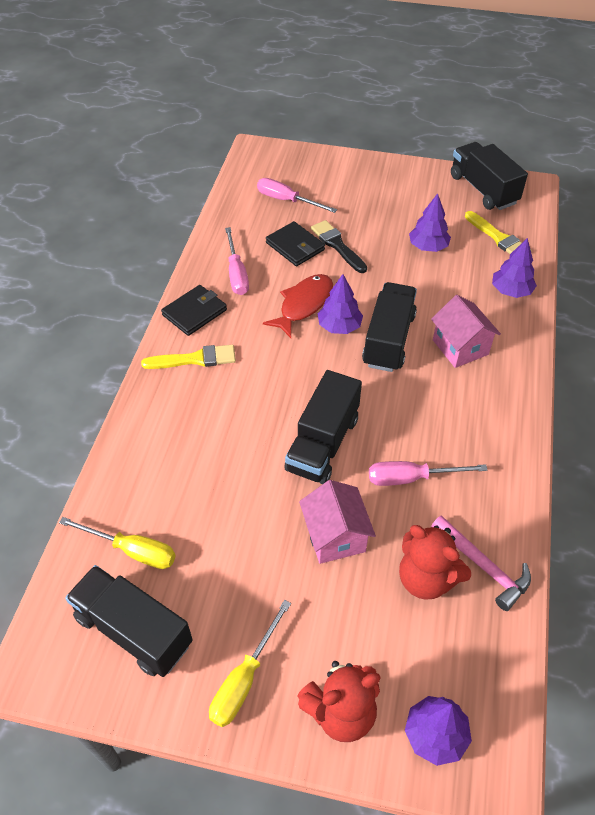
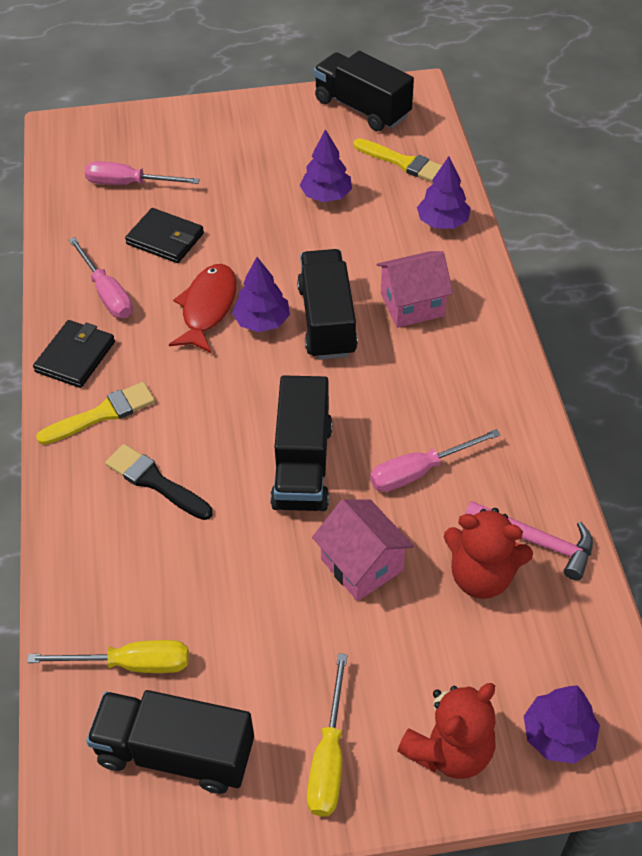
camera: 20 degrees left, 0 degrees up
(337, 245) = (217, 223): black brush -> black brush (155, 482)
(460, 347) = (412, 305): pink house -> pink house turned 60 degrees counterclockwise

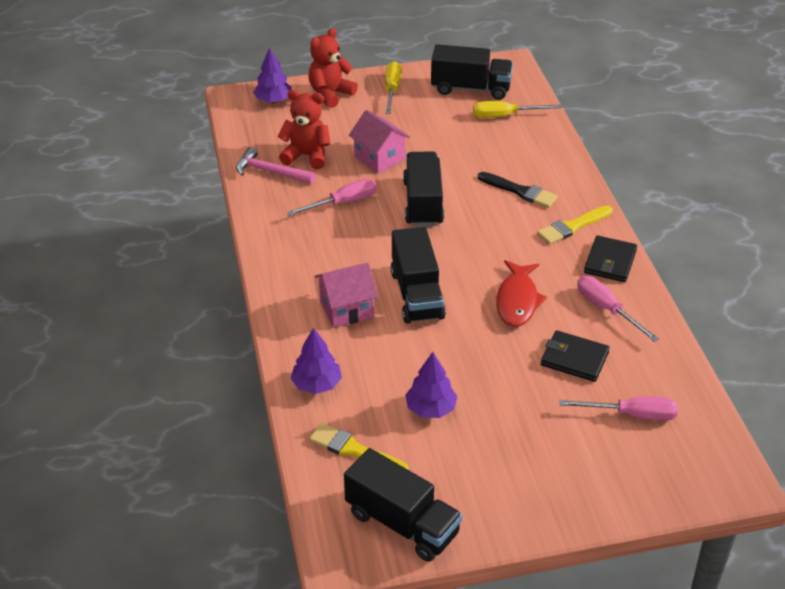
camera: 175 degrees right, 10 degrees down
(262, 321) = (470, 292): purple tree -> none

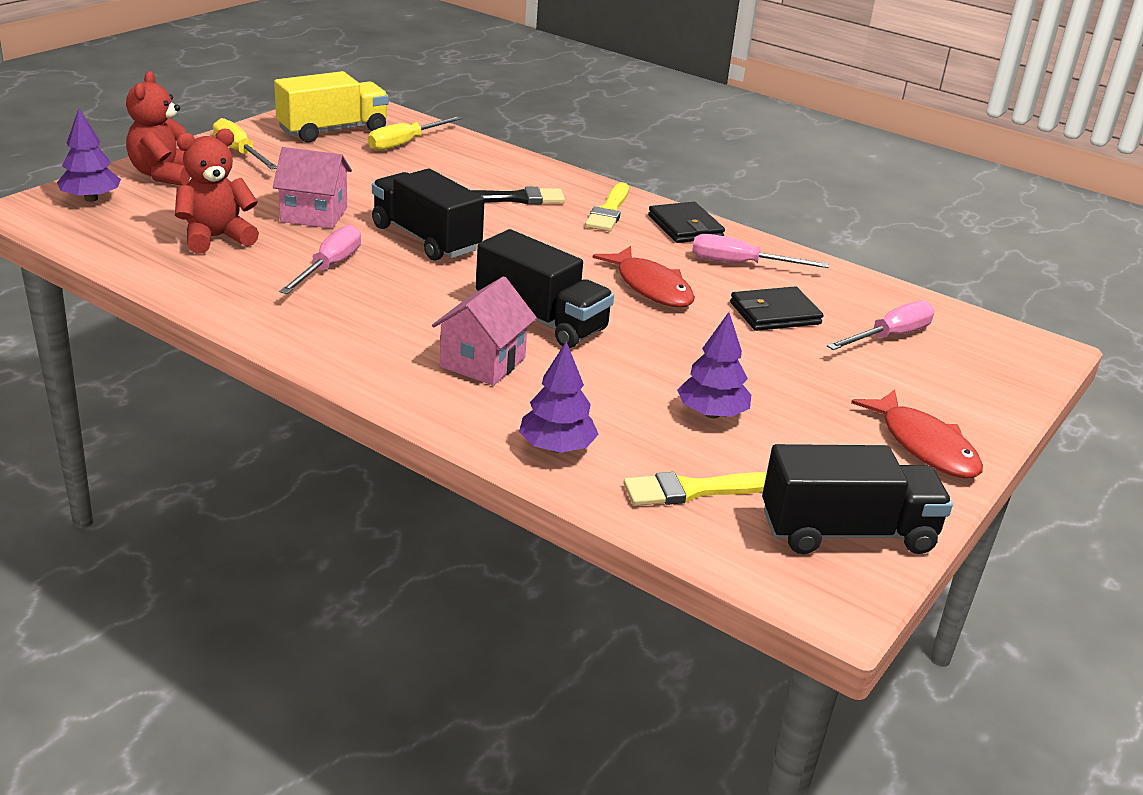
camera: 45 degrees left, 10 degrees down
(270, 172) = (187, 266): pink hammer -> none
(470, 89) = (333, 131): black truck -> yellow truck
(532, 500) = (924, 445): none -> red fish

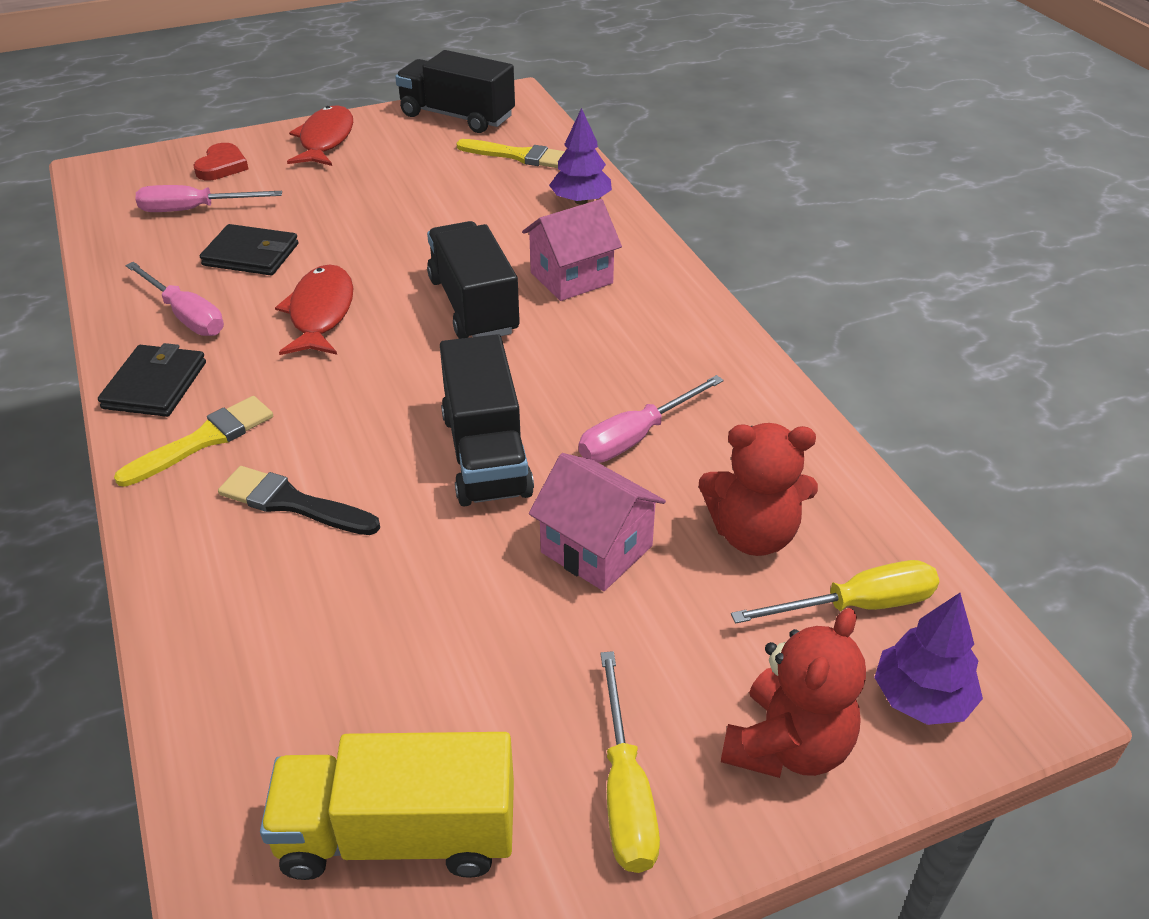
camera: 145 degrees left, 10 degrees up
(405, 143) = (304, 729): yellow screwdriver -> yellow screwdriver (856, 606)
(711, 413) = (438, 193): purple tree -> none
(955, 384) = (222, 166): none -> red heart

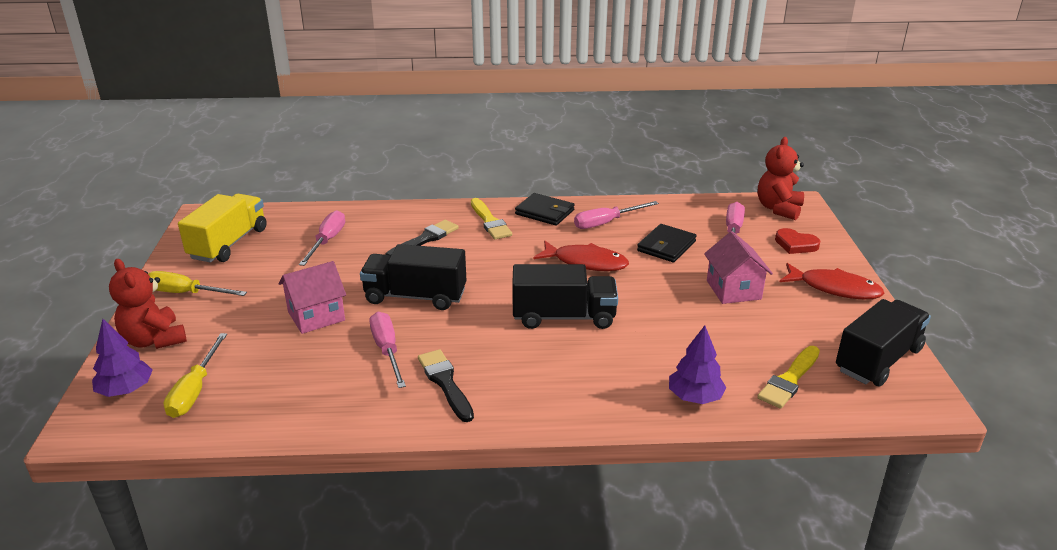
camera: 110 degrees right, 10 degrees down
(337, 647) = (327, 241): none -> pink screwdriver
(571, 278) = (577, 365): pink house -> pink house (733, 290)
(668, 365) = (445, 383): none -> black brush
(753, 534) = (275, 370): red teddy bear -> red teddy bear (778, 209)

